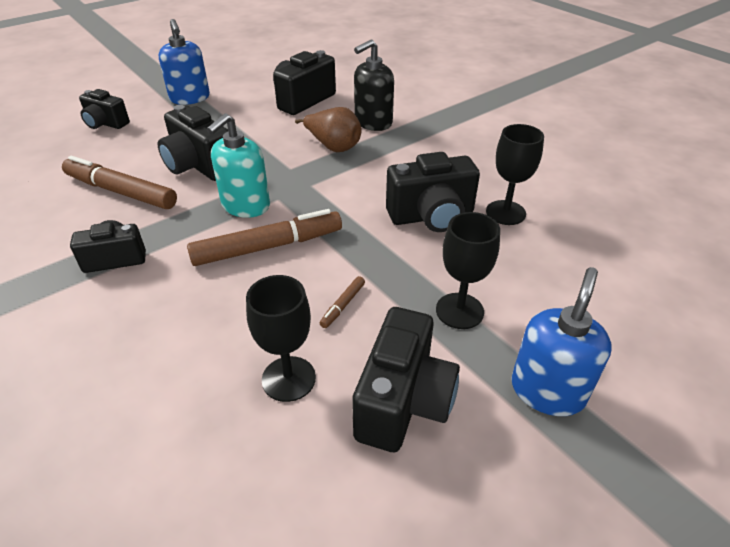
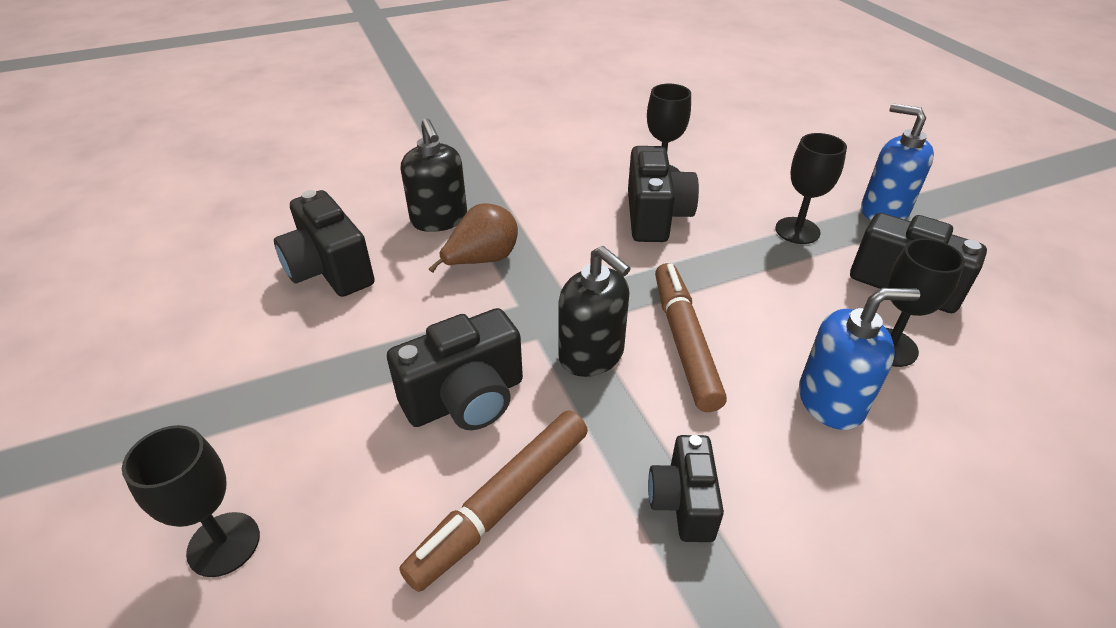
camera: 75 degrees left, 0 degrees up
(106, 124) = (224, 544): black camera -> black goblet
(190, 98) = (213, 404): blue soap dispenser -> blue soap dispenser (831, 401)
(245, 206) = (591, 355): turquoise soap dispenser -> black soap dispenser
(343, 305) = (788, 298): brown marker -> none

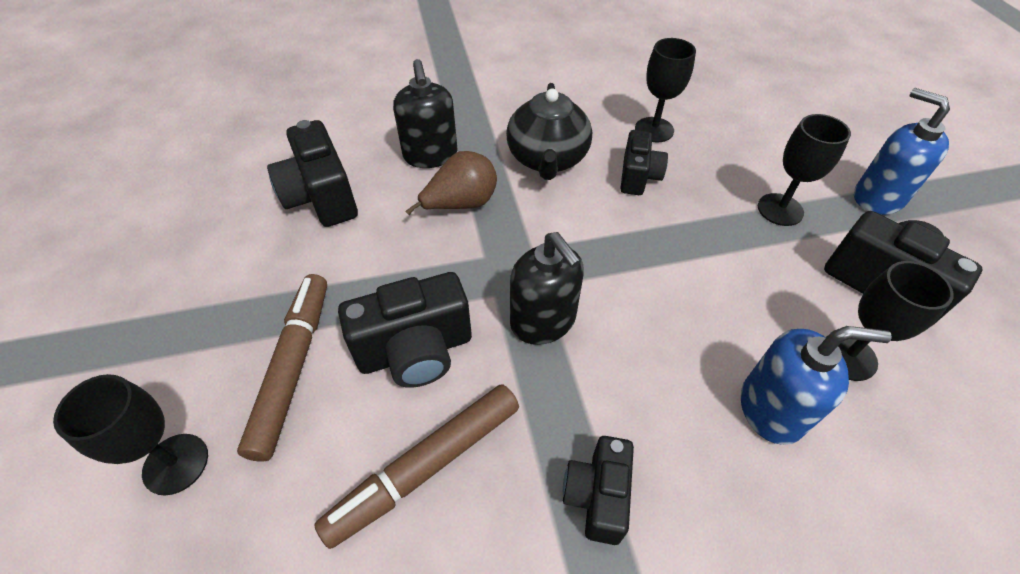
camera: 10 degrees right, 10 degrees up
(561, 211) = (547, 159): none -> black teapot
(655, 217) = (638, 177): black camera -> black camera, size x0.64
(684, 342) = (637, 320): brown marker -> brown marker (293, 367)

